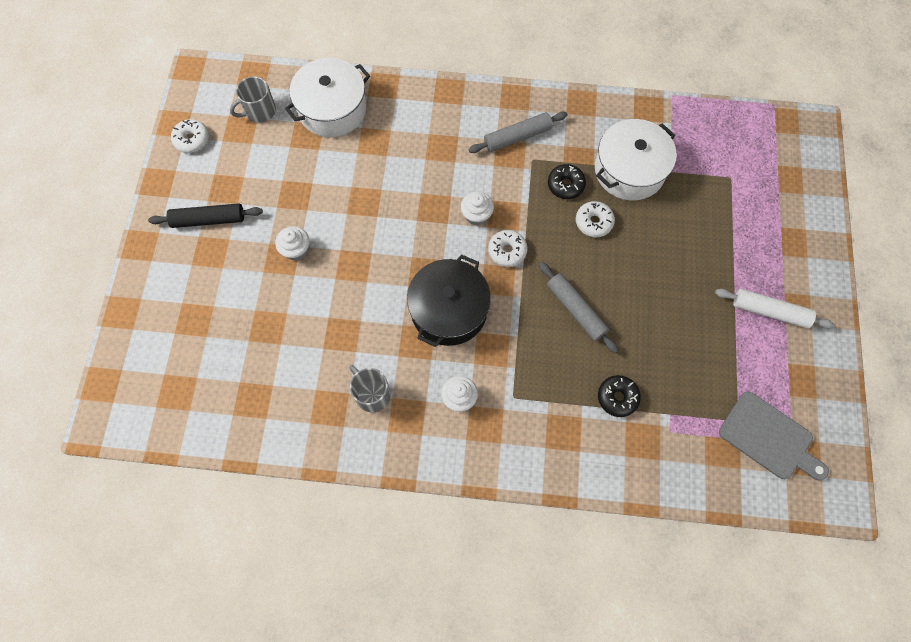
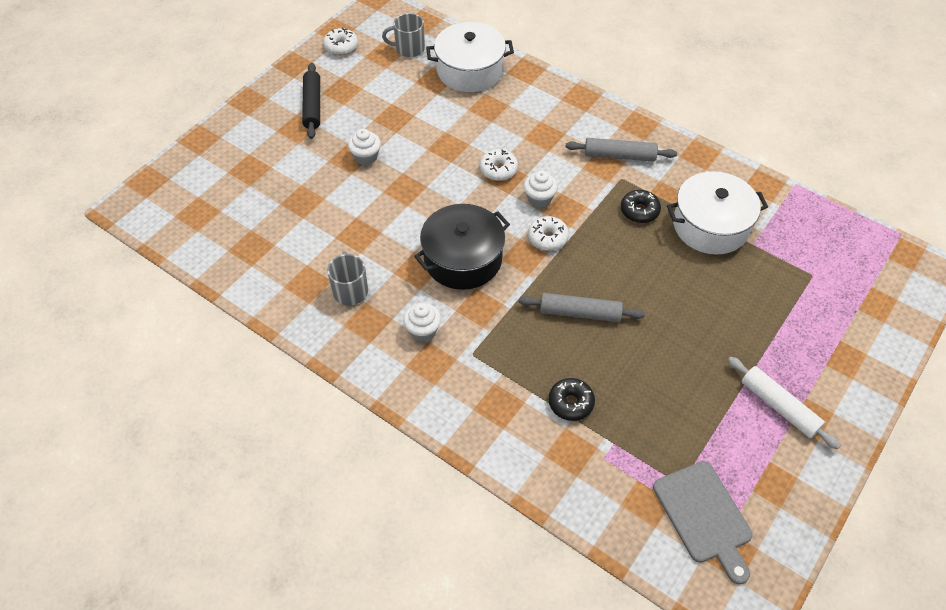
camera: 30 degrees right, 15 degrees down
(208, 219) = (312, 106): black rolling pin -> black rolling pin turned 60 degrees clockwise
(576, 310) = (580, 313): grey rolling pin -> grey rolling pin turned 75 degrees counterclockwise
(593, 222) = (646, 251): white donut -> white donut (498, 169)

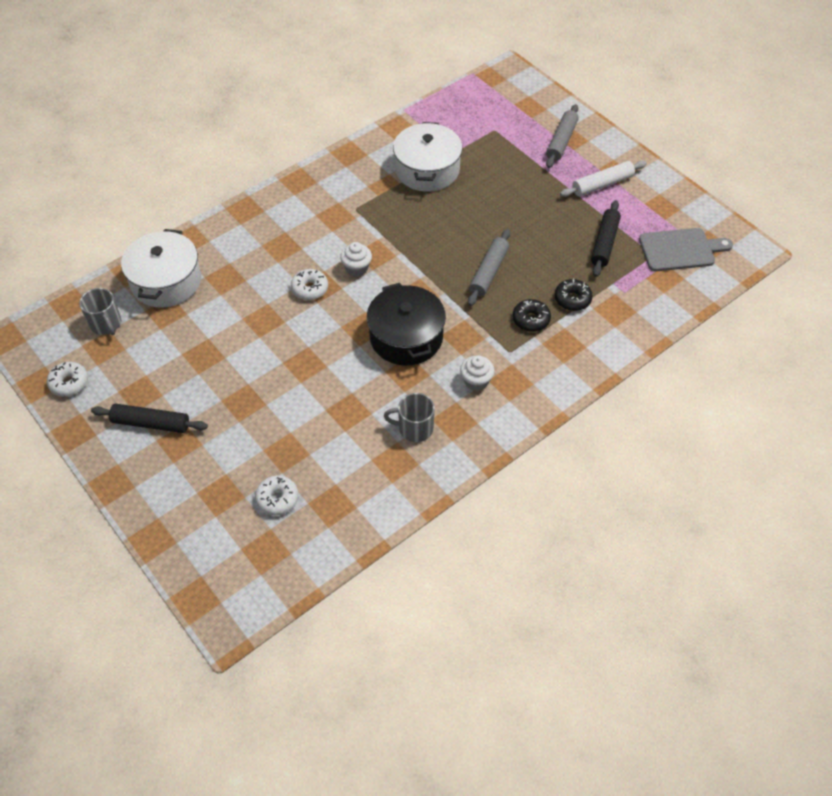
camera: 75 degrees left, 0 degrees up
(366, 157) = (248, 388): white cupcake -> none
(409, 48) = (106, 324): grey mug -> grey mug turned 45 degrees counterclockwise
(548, 238) = (403, 273): white donut -> white donut (277, 499)
(619, 155) = (328, 203): grey rolling pin -> grey rolling pin (561, 141)
(639, 211) = (396, 207): black donut -> black donut (531, 319)
(676, 424) = (604, 243): none -> black rolling pin

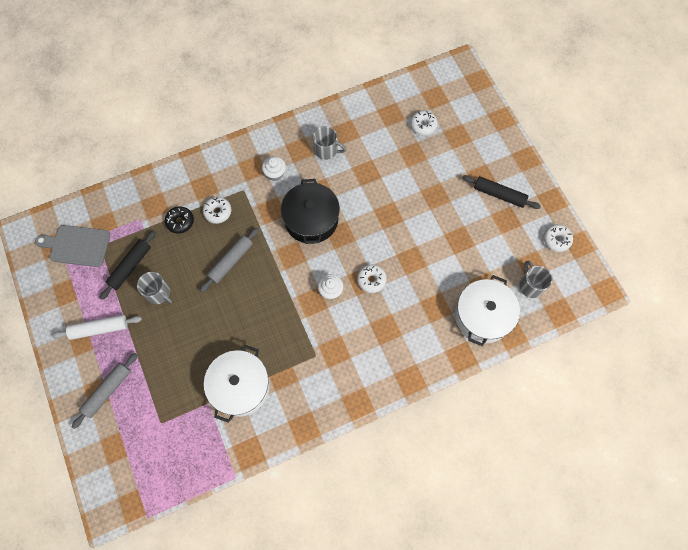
camera: 165 degrees left, 15 degrees up
(531, 319) = (218, 212): black donut -> white donut
(556, 226) = (159, 293): none -> grey mug

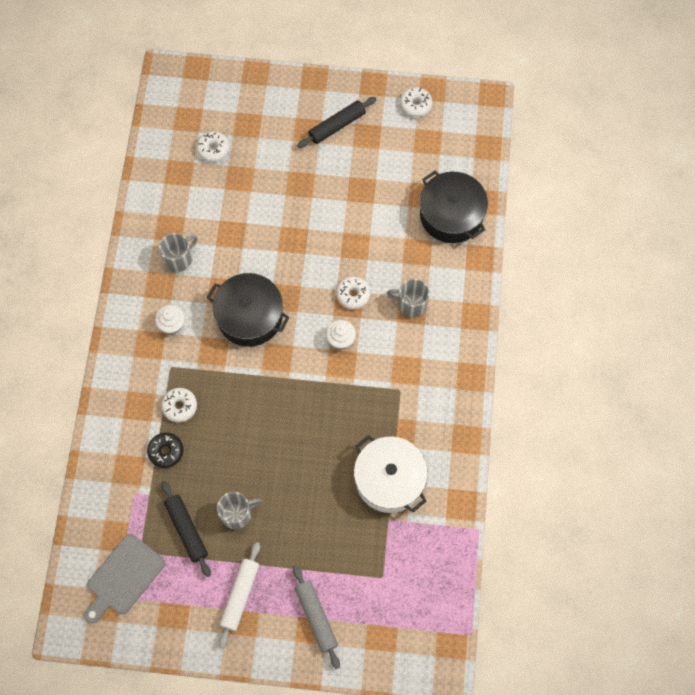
camera: 60 degrees left, 0 degrees up
(230, 261) = (247, 421): grey rolling pin -> none
(483, 316) = (451, 215): white pot -> black pot
(530, 285) = (446, 155): grey mug -> grey mug (411, 304)

